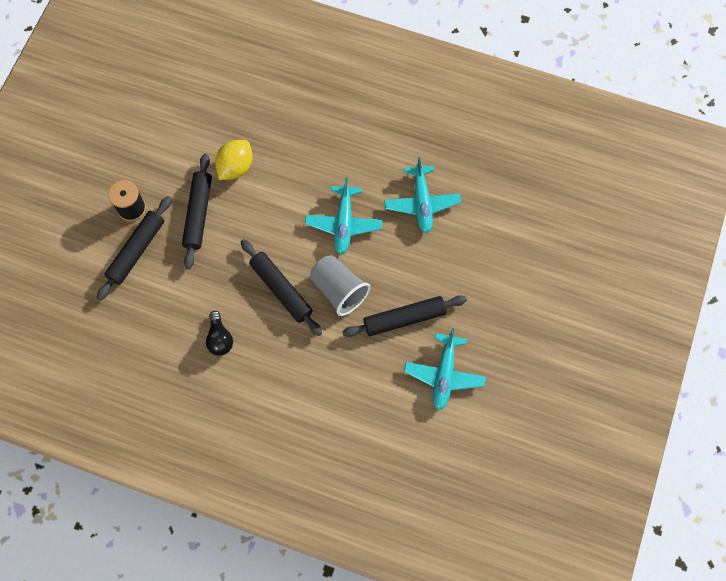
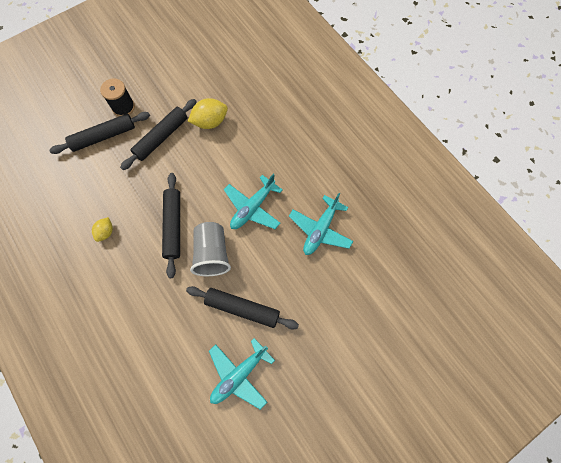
camera: 35 degrees right, 0 degrees up
(220, 338) = (106, 232): black light bulb -> yellow lemon

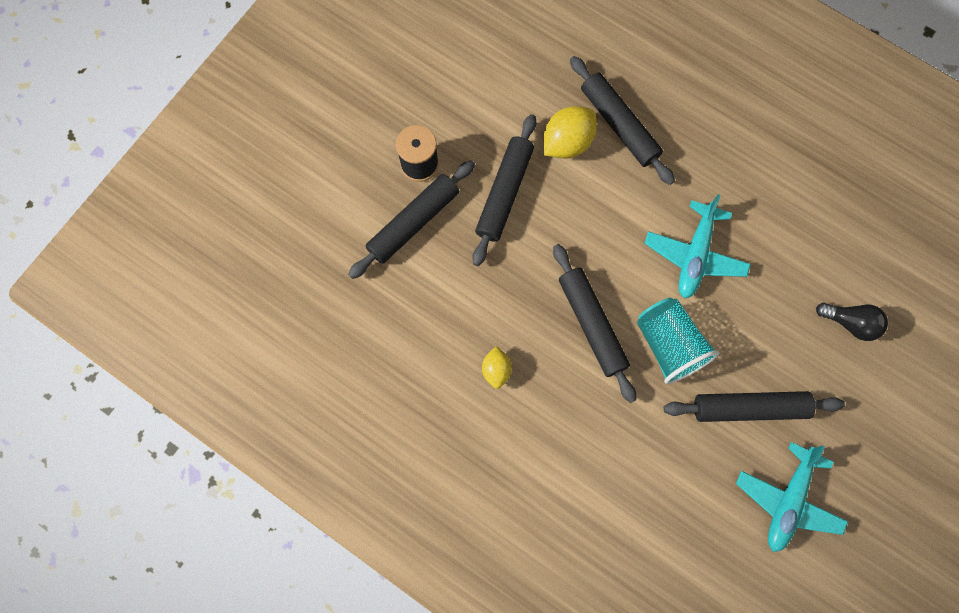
camera: 20 degrees left, 5 degrees up
(212, 254) = (669, 345): grey cup -> turquoise cup
(244, 122) = (619, 124): none -> black rolling pin
(320, 229) = (806, 253): turquoise plane -> none
(328, 280) = (850, 323): none -> black light bulb

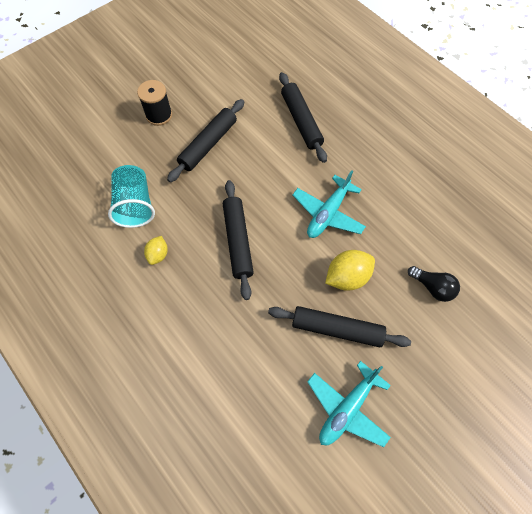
camera: 15 degrees right, 10 degrees down
(413, 222) = (140, 148): black rolling pin -> none
(567, 142) = (262, 124): yellow lemon -> yellow lemon (347, 277)
(669, 345) = (289, 269): turquoise cup -> turquoise cup (135, 205)

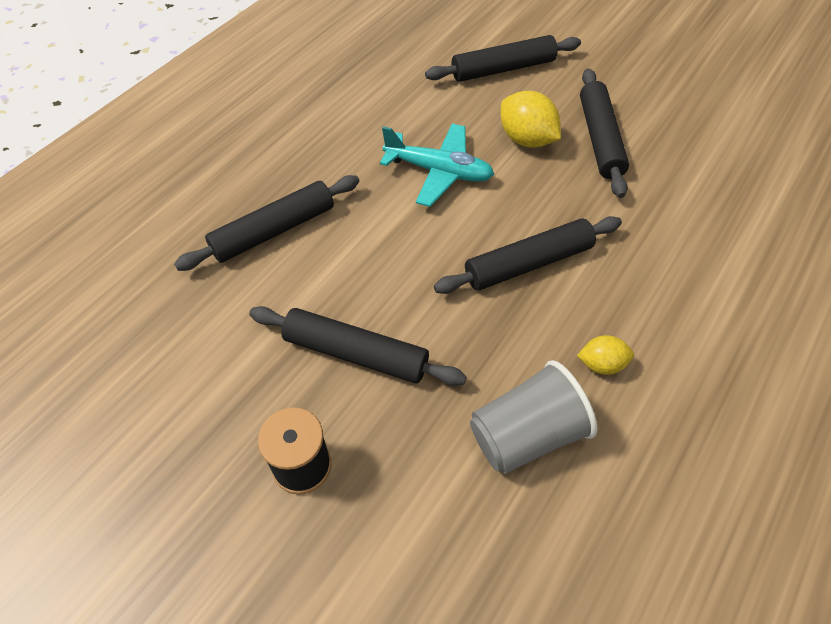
camera: 105 degrees left, 10 degrees down
(135, 205) = (526, 435): turquoise cup -> grey cup
(347, 408) = (684, 118): turquoise plane -> none
(432, 287) = (503, 69): black light bulb -> black rolling pin

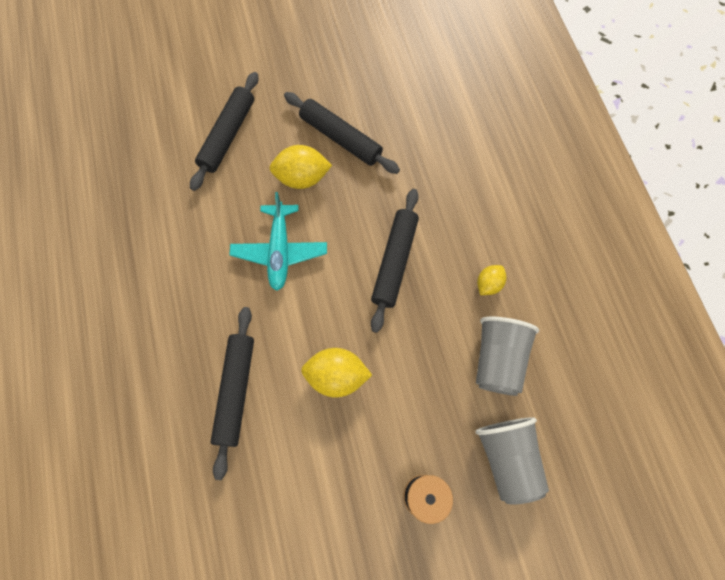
camera: 50 degrees left, 15 degrees up
(356, 353) = (374, 410): black rolling pin -> none
(361, 297) = (336, 376): none -> yellow lemon
(420, 528) = (507, 458): none -> grey cup
(439, 171) = (280, 251): turquoise plane -> turquoise plane turned 120 degrees clockwise

